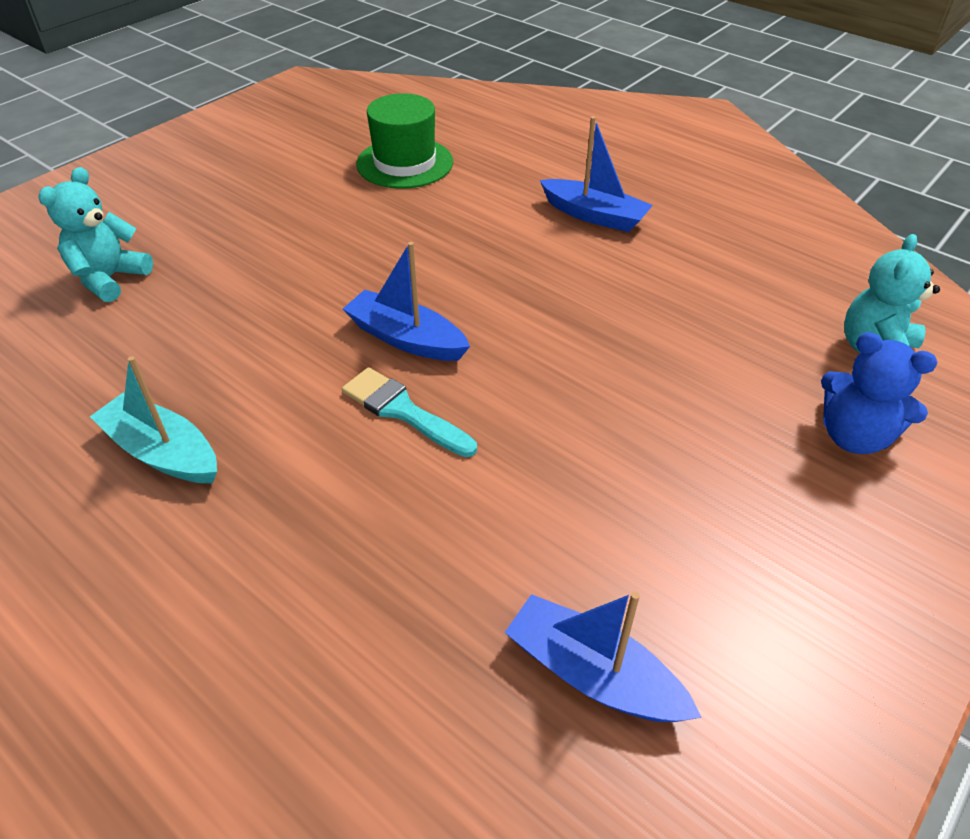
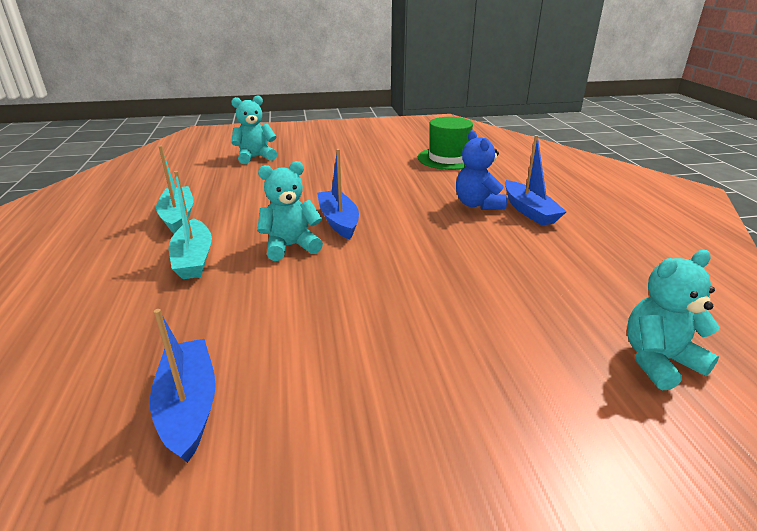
camera: 40 degrees right, 15 degrees down
(303, 503) = (194, 259): none -> turquoise boat
(403, 411) = (291, 246): turquoise brush -> turquoise teddy bear
(853, 436) = (558, 398): blue teddy bear -> blue teddy bear (477, 204)

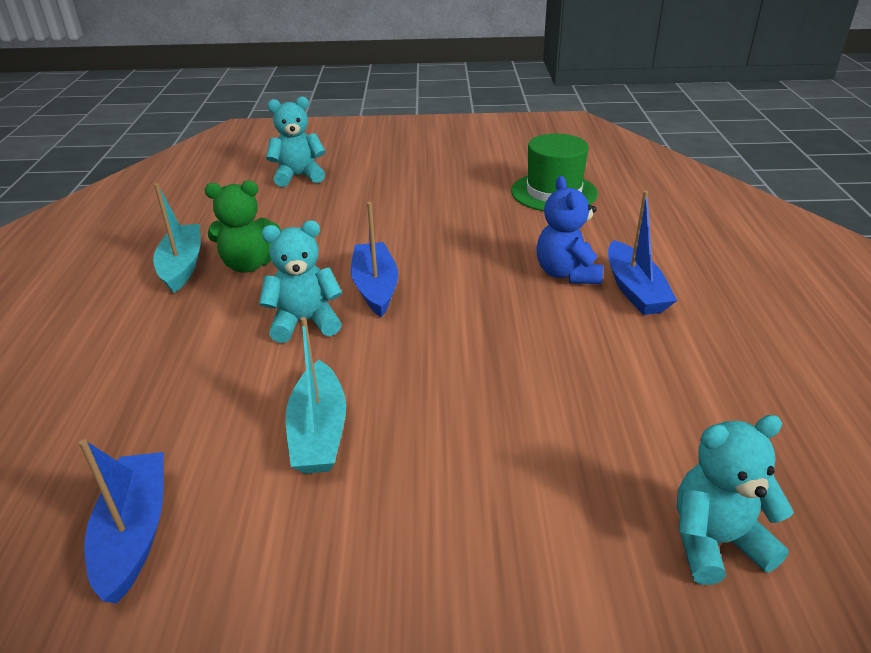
camera: 10 degrees right, 5 degrees up
(194, 259) = (186, 331): turquoise boat -> turquoise boat (319, 432)
(233, 213) = (249, 265): none -> green teddy bear

